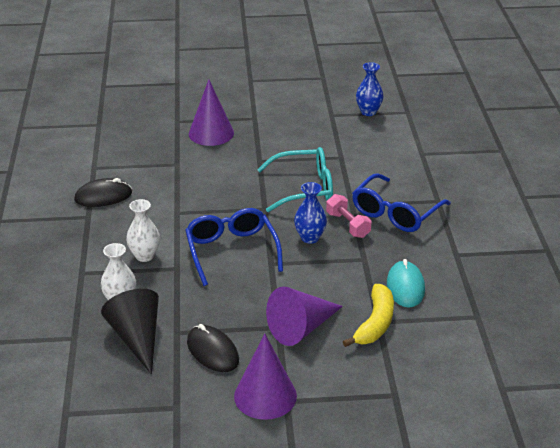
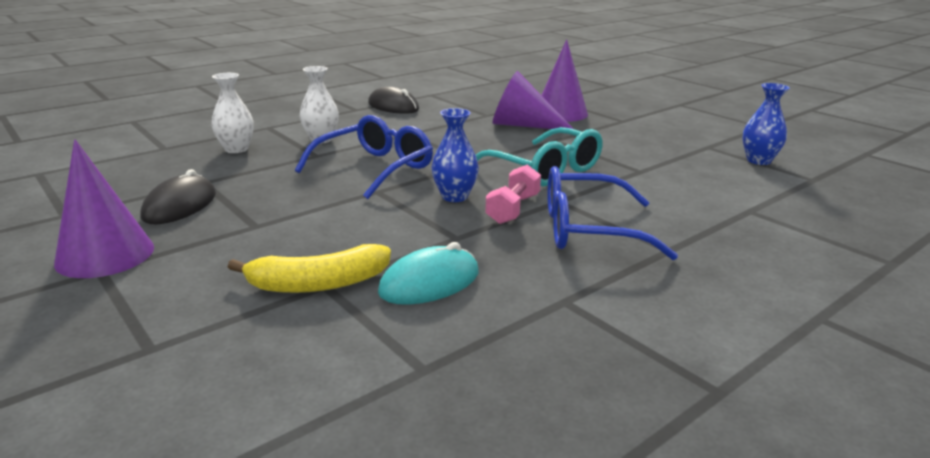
camera: 55 degrees right, 10 degrees down
(137, 338) = (181, 169): black cone -> none
(301, 328) = (263, 239): purple cone -> purple cone (522, 125)

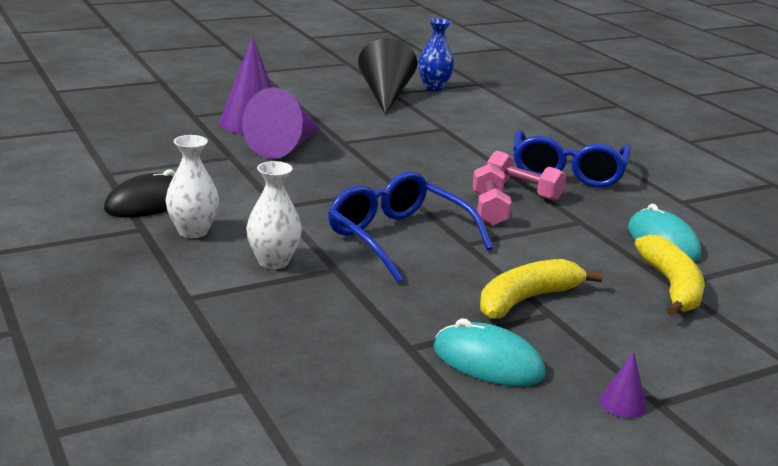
camera: 80 degrees left, 0 degrees up
(105, 255) = (623, 403): purple cone -> purple cone, size x0.44
(180, 205) = (488, 361): black mouse -> turquoise mouse
(236, 149) = (284, 324): white vase -> white vase (193, 231)
(279, 216) = (527, 299): none -> yellow banana
(454, 197) = (489, 209): blue vase -> pink dumbbell
(545, 170) = (430, 162): turquoise glasses -> none
(696, 145) = (385, 95): none -> black cone

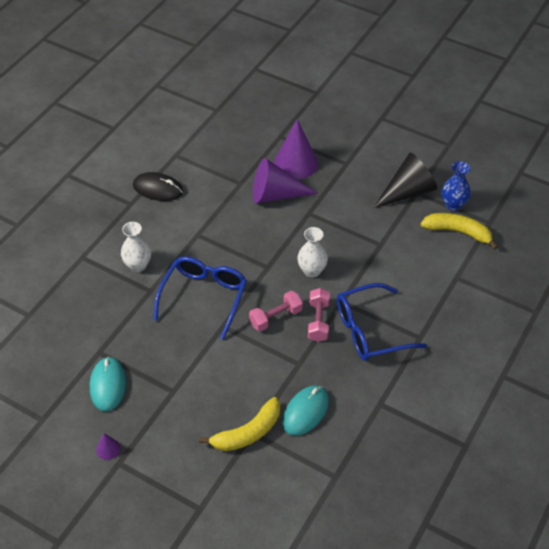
camera: 60 degrees right, 25 degrees up
(193, 231) = (143, 221): white vase -> white vase (312, 271)
(527, 299) = (180, 376): yellow banana -> yellow banana (458, 232)

